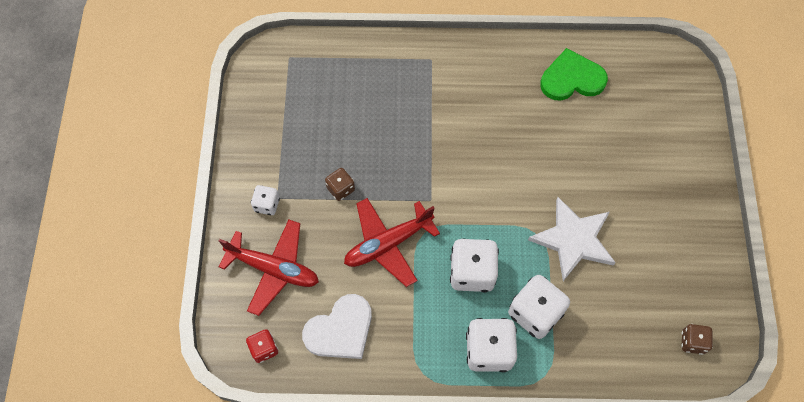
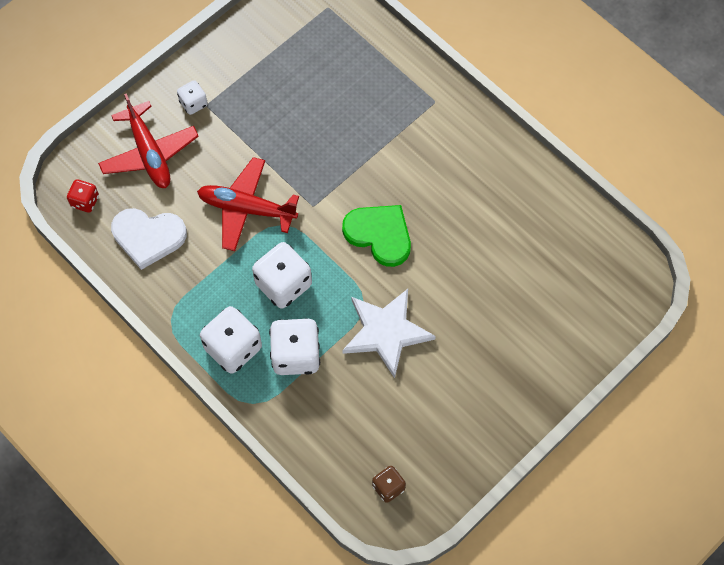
camera: 45 degrees right, 0 degrees up
(340, 189) = (257, 139): brown dice -> none
(572, 79) = (531, 214): green heart -> green heart (379, 234)

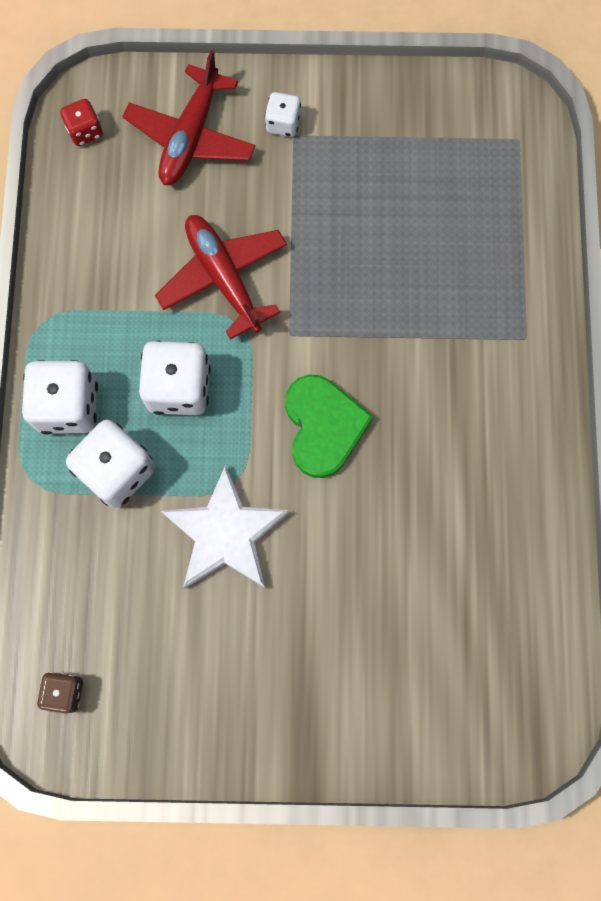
camera: 45 degrees right, 10 degrees up
(148, 237) = (105, 220): white heart -> none

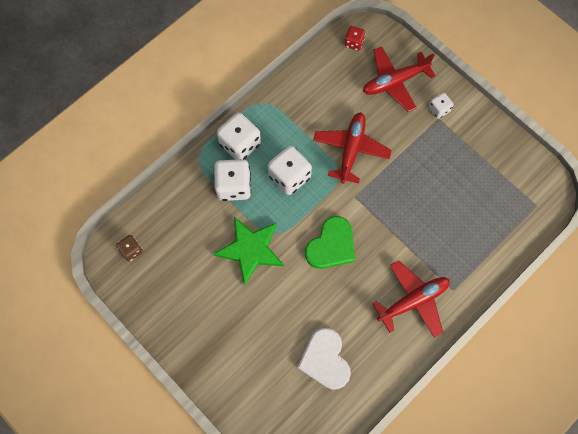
camera: 45 degrees right, 5 degrees down
(225, 533) = (250, 250): white star -> green star
(461, 579) = (325, 360): none -> white heart
(492, 399) = (413, 301): none -> red plane

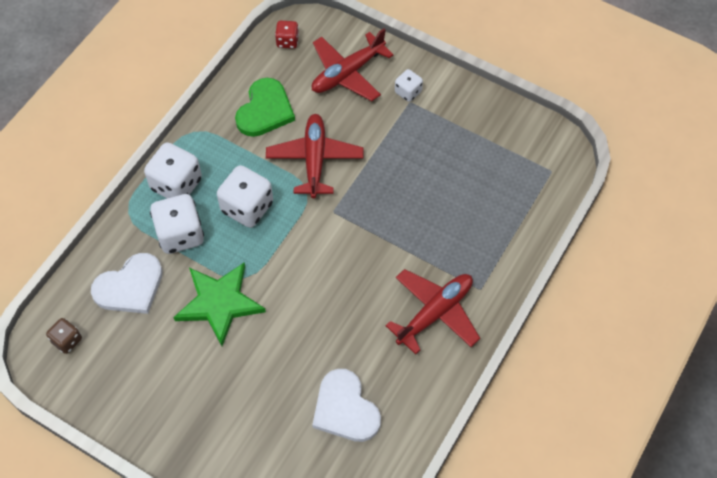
camera: 15 degrees left, 10 degrees down
(187, 219) = (130, 287): none -> white heart
(331, 245) = (319, 274): green heart -> green heart (265, 110)

